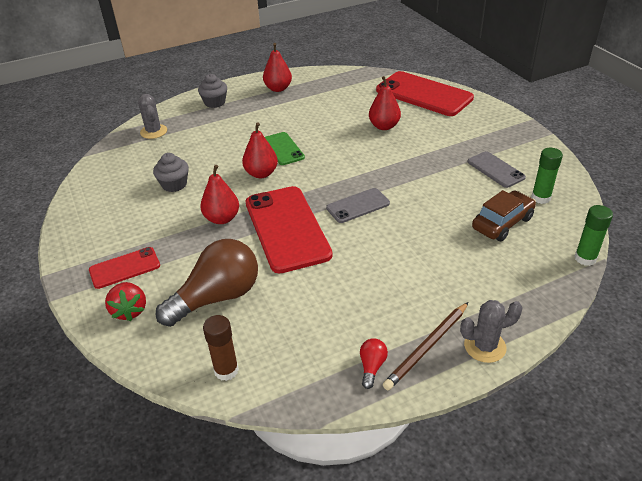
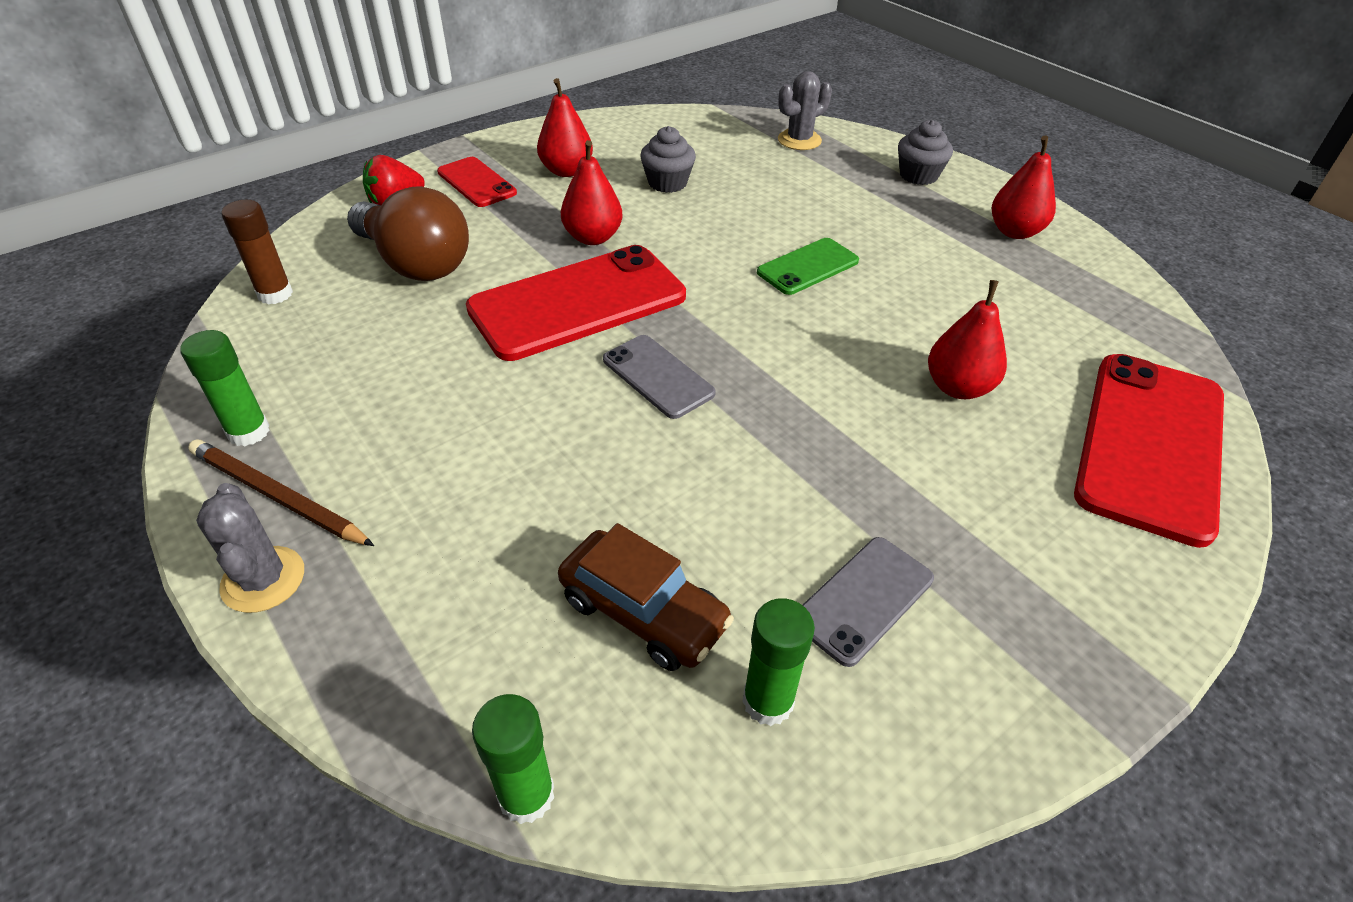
camera: 75 degrees right, 5 degrees up
(261, 173) = (723, 255): red pear -> red pear (566, 171)
(372, 367) = (248, 432): red light bulb -> green glue stick

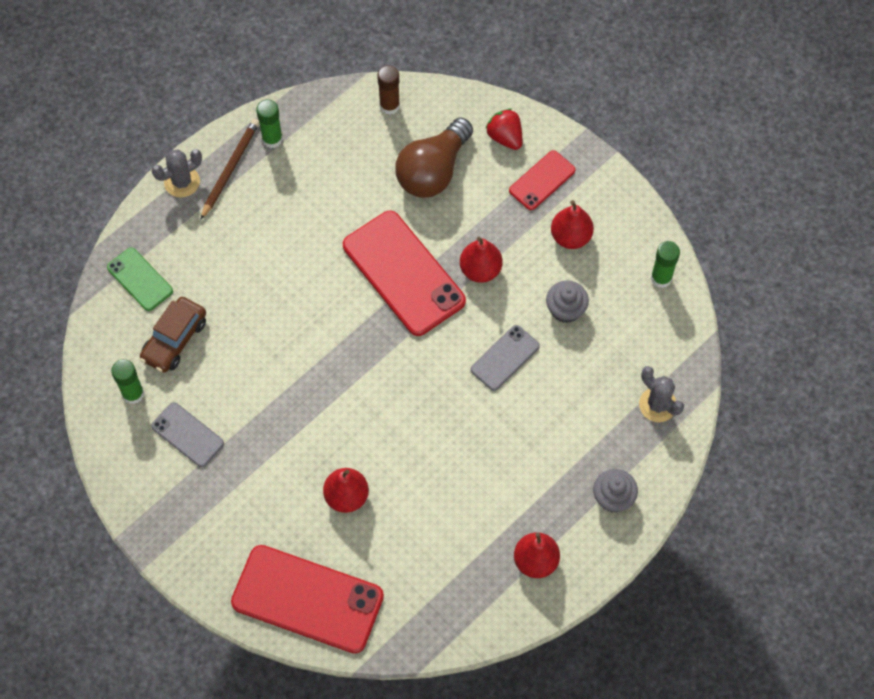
camera: 85 degrees right, 20 degrees up
(526, 795) = (90, 309): green glue stick -> green glue stick (661, 278)
(658, 376) = (337, 328): grey phone -> grey phone (505, 358)
(808, 267) = (465, 411): green phone -> green phone (140, 279)

